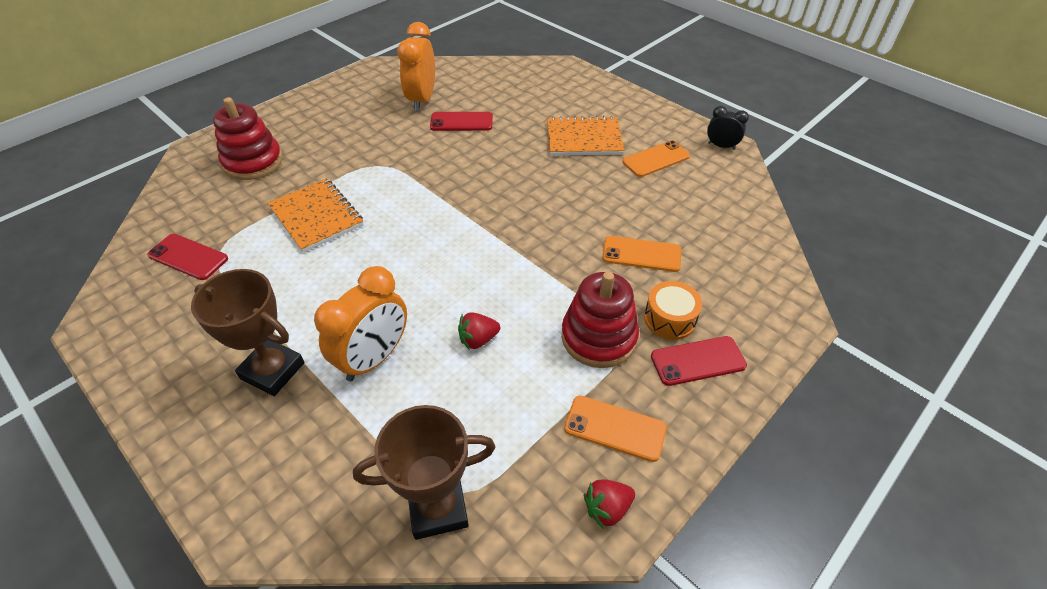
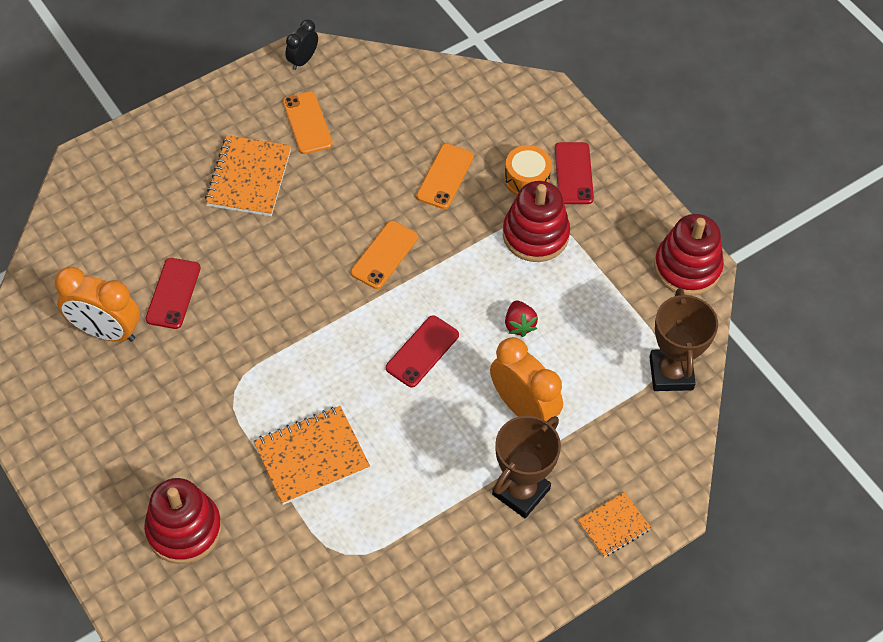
camera: 80 degrees left, 10 degrees up
(188, 257) = (346, 584): red phone -> red phone (422, 351)
(221, 468) = (613, 525): none -> orange notebook
(607, 508) = (687, 267): red strawberry -> red stacking toy
(615, 428) = (625, 246): orange phone -> orange phone (384, 255)

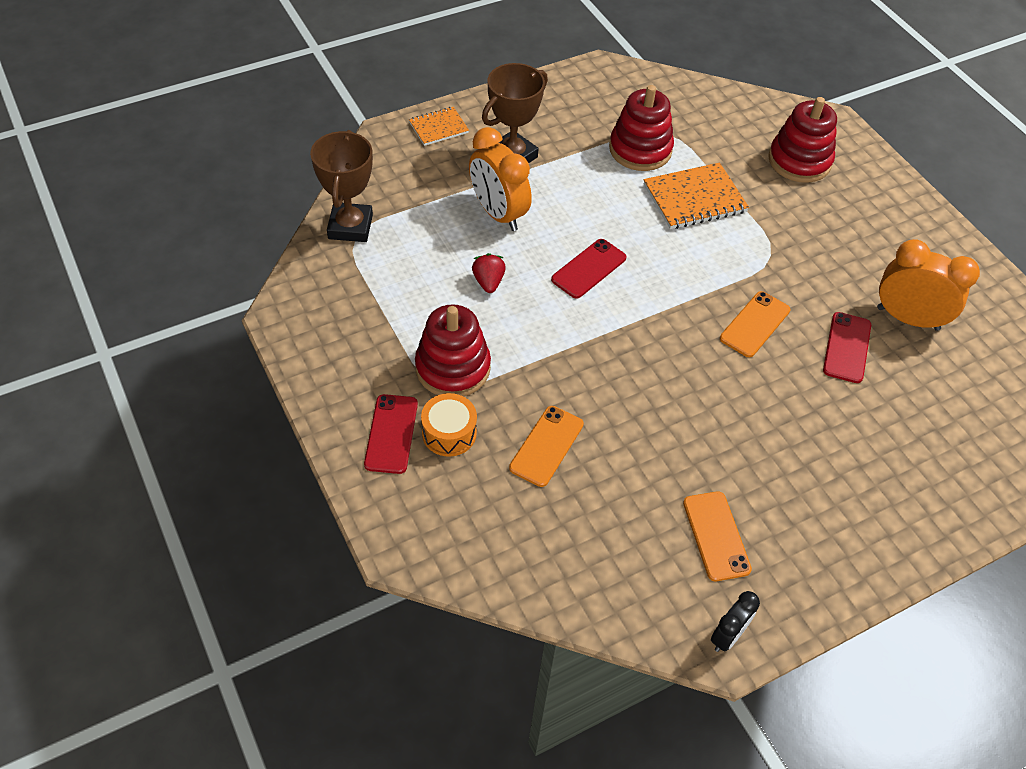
camera: 175 degrees left, 5 degrees down
(249, 178) = (782, 469): orange notebook -> none
(384, 255) = (622, 363): orange phone -> orange phone (754, 324)
(687, 267) = (297, 317): red stacking toy -> red stacking toy (640, 149)

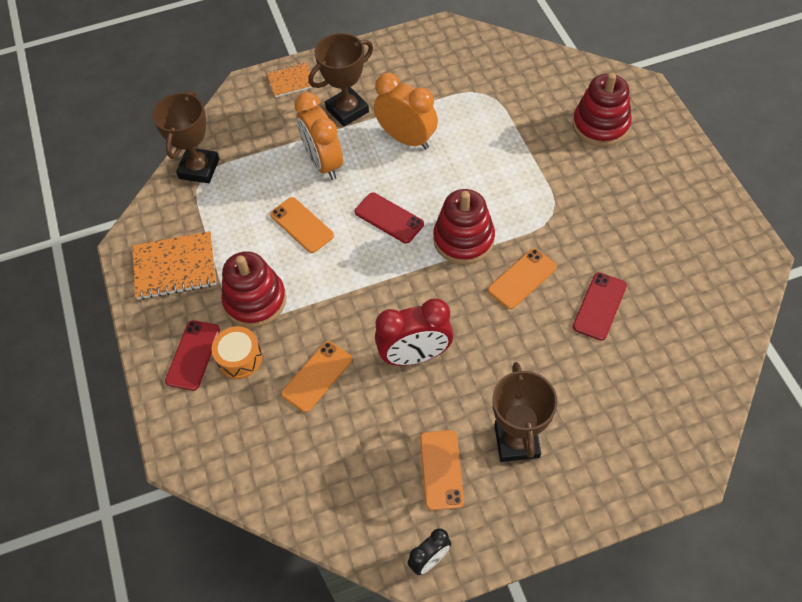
camera: 15 degrees right, 5 degrees up
(488, 282) = (301, 225): red strawberry -> orange phone
(588, 269) = (389, 218): red phone -> red phone turned 75 degrees clockwise
(640, 149) = (459, 108): red stacking toy -> red stacking toy (463, 239)
(655, 415) = (415, 356): none -> red clock
(694, 198) = (497, 157): orange notebook -> orange notebook (175, 267)
(793, 497) = (517, 441): none -> brown trophy
(907, 318) = (662, 282): orange clock -> orange clock (407, 139)

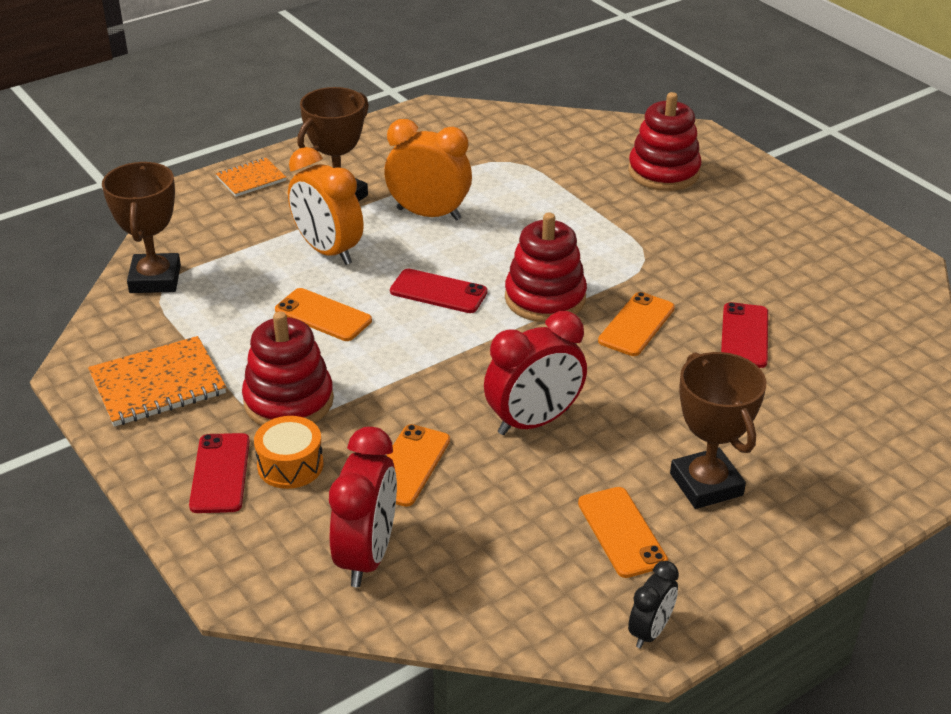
camera: 20 degrees left, 20 degrees down
(265, 448) = (367, 556): none -> red clock

